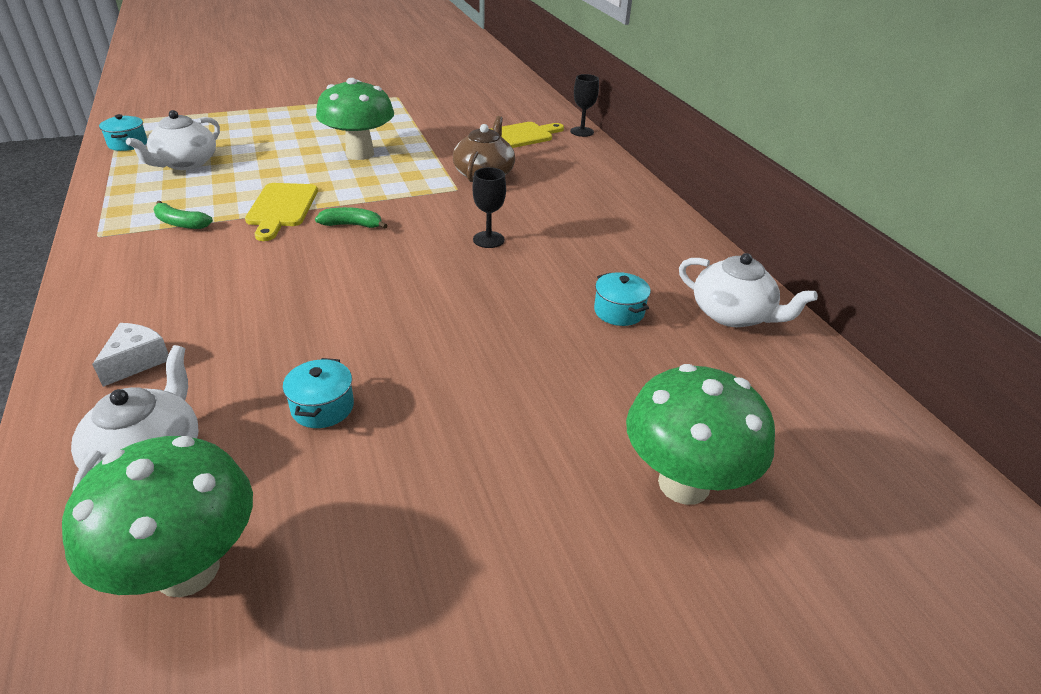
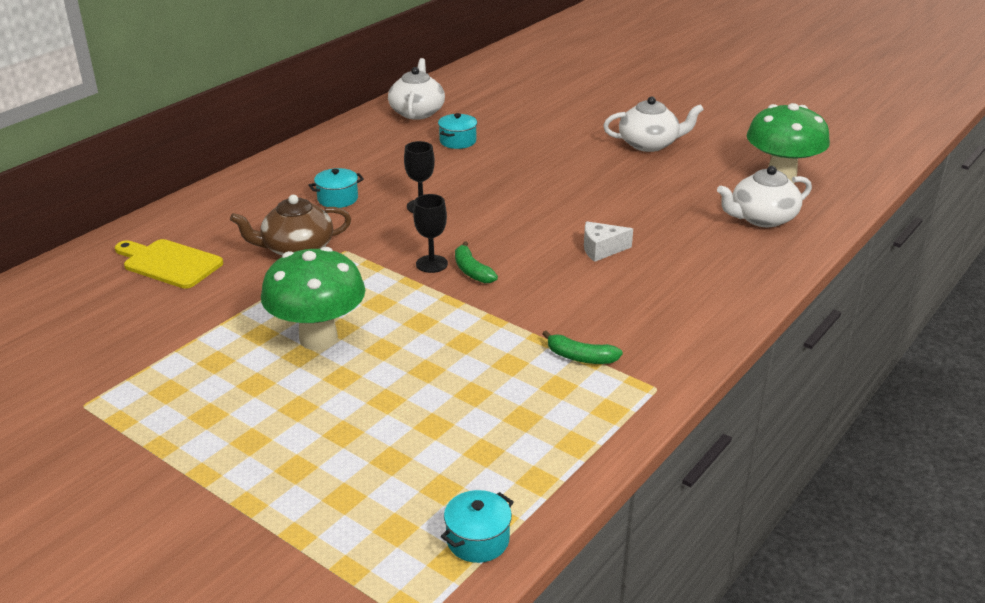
camera: 120 degrees left, 5 degrees down
(136, 361) = (726, 264): white cheese -> white cheese (601, 249)
(181, 223) = (580, 357): green banana -> green banana turned 120 degrees clockwise
(185, 163) = (472, 445): white teapot -> white teapot (649, 144)
(281, 208) = (488, 320): yellow cutting board -> none
(322, 407) = (663, 191): turquoise pot -> turquoise pot (337, 199)
(582, 132) = (122, 233): black goblet -> black goblet (431, 264)
(683, 483) = (576, 101): green mushroom -> none

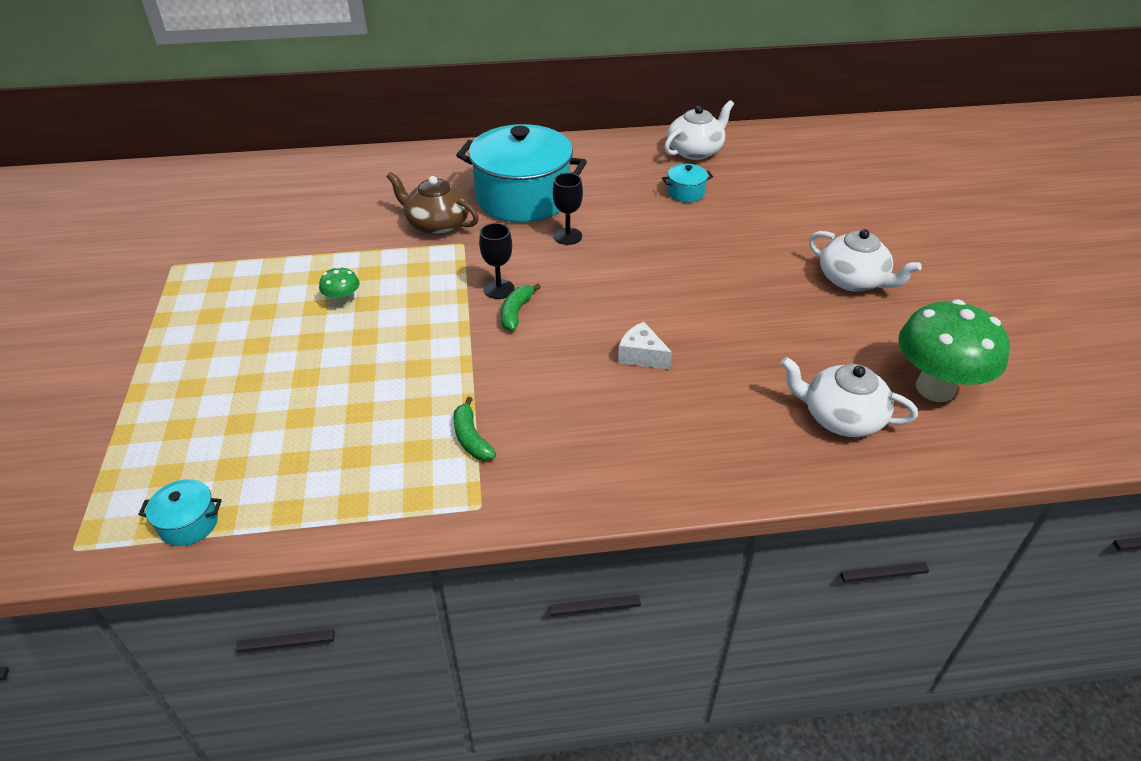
camera: 45 degrees right, 10 degrees up
(169, 263) = (353, 192): yellow cutting board -> none
(318, 338) = (343, 302): green mushroom -> green mushroom, size x0.44
(337, 199) = (522, 198): turquoise pot -> turquoise pot, size x2.48

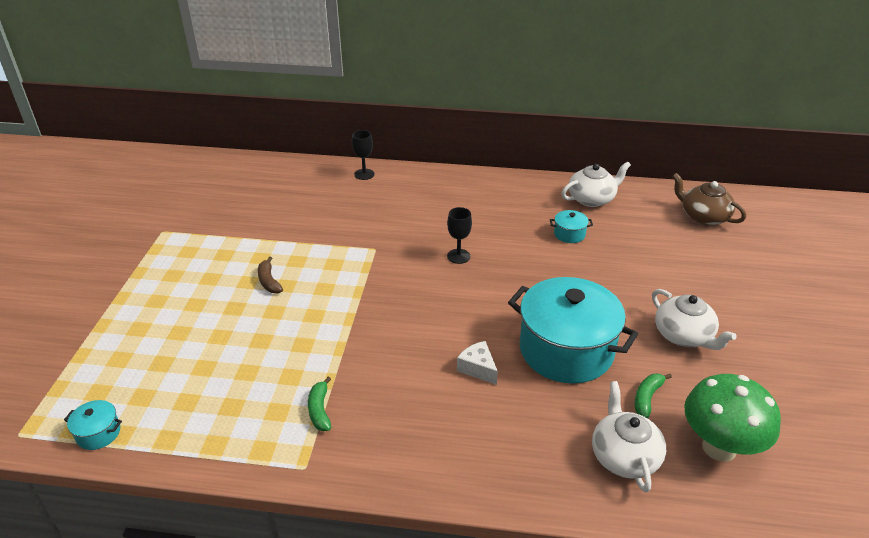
camera: 15 degrees right, 5 degrees down
(343, 302) = (269, 281): green mushroom -> brown banana
(436, 224) = (361, 229): brown teapot -> brown teapot (703, 216)
(499, 289) = (388, 291): black goblet -> black goblet (364, 174)
(516, 312) = (393, 313): green banana -> green banana (647, 398)
(522, 198) = (435, 218): turquoise pot -> turquoise pot (566, 350)
(840, 417) = (624, 456): white teapot -> white teapot turned 45 degrees clockwise

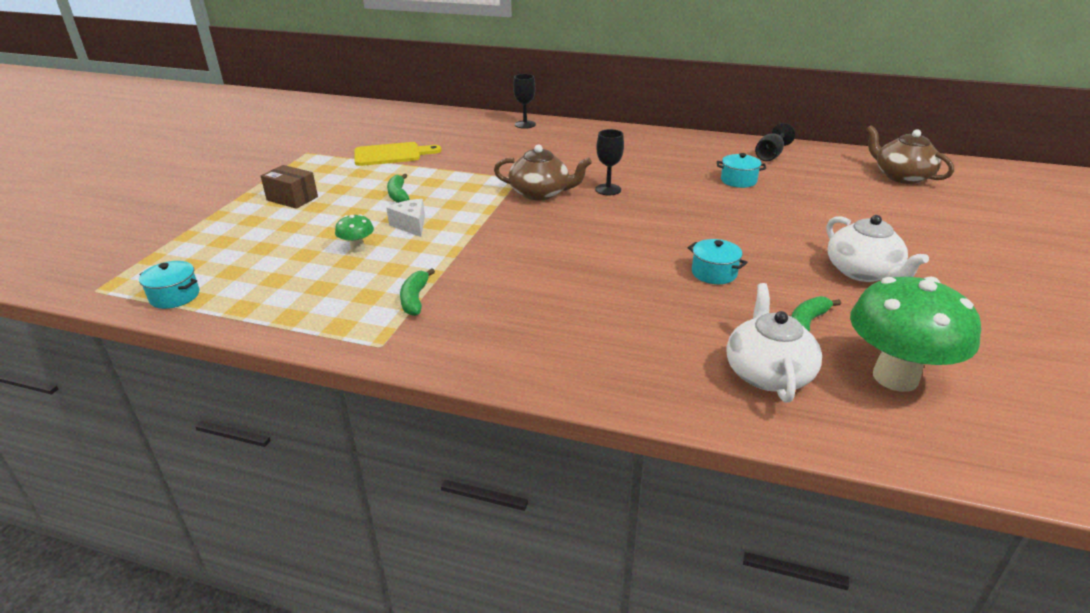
camera: 10 degrees right, 5 degrees down
(168, 296) = (292, 198): none -> brown box
(247, 226) = (391, 154): none -> yellow cutting board
(250, 354) = (357, 248): none -> green mushroom
(269, 281) = (398, 195): brown banana -> green banana
(399, 266) = (541, 193): none -> brown teapot
(478, 368) = (605, 280): white cheese -> white cheese (411, 225)
(566, 350) = (714, 273): turquoise pot -> turquoise pot, size x0.40
(592, 199) = (770, 155): white teapot -> black goblet

